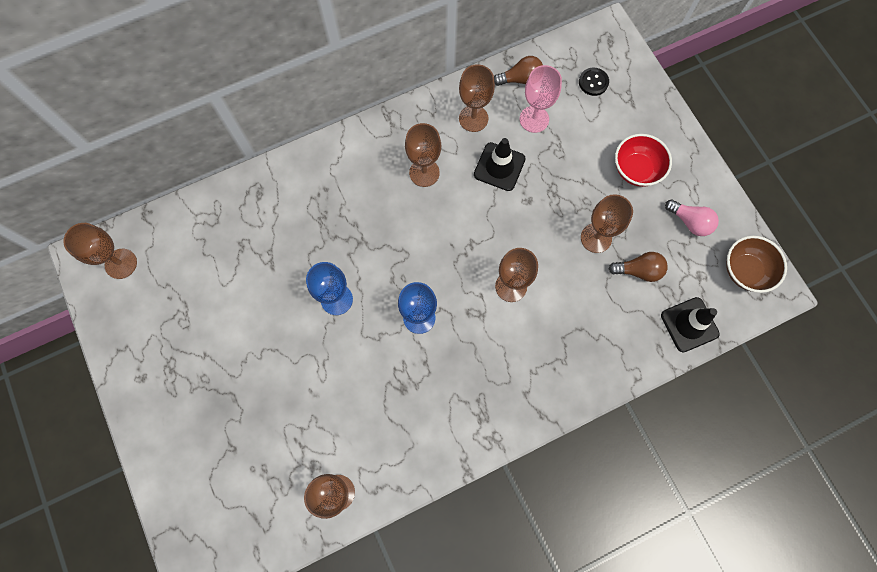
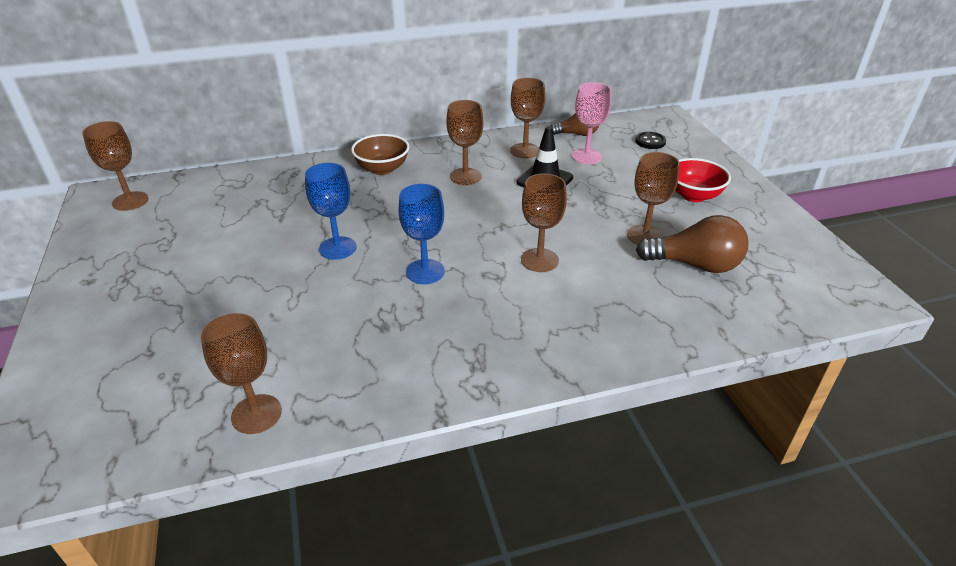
camera: 10 degrees right, 35 degrees down
(638, 270) = (695, 264): brown light bulb -> brown light bulb, size x1.57
(689, 222) = (756, 235): pink light bulb -> none
(689, 324) = (761, 315): black traffic cone -> none
(745, 270) = (830, 279): brown bowl -> brown bowl (382, 169)

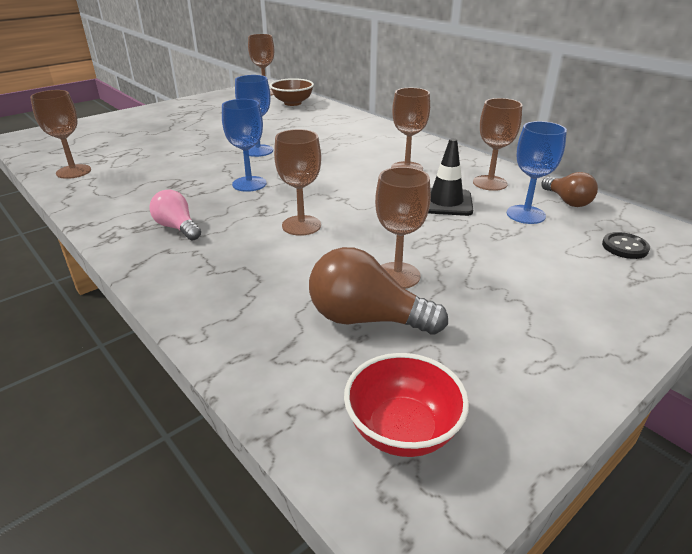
camera: 65 degrees right, 5 degrees down
(382, 169) = (380, 139): brown bowl -> brown bowl (292, 103)
(496, 337) = (177, 228): none -> pink light bulb
(586, 156) = (525, 214): pink goblet -> blue goblet
(693, 195) = (530, 298): red bowl -> red bowl (402, 430)
(695, 264) = (366, 319): brown light bulb -> brown light bulb turned 120 degrees clockwise

